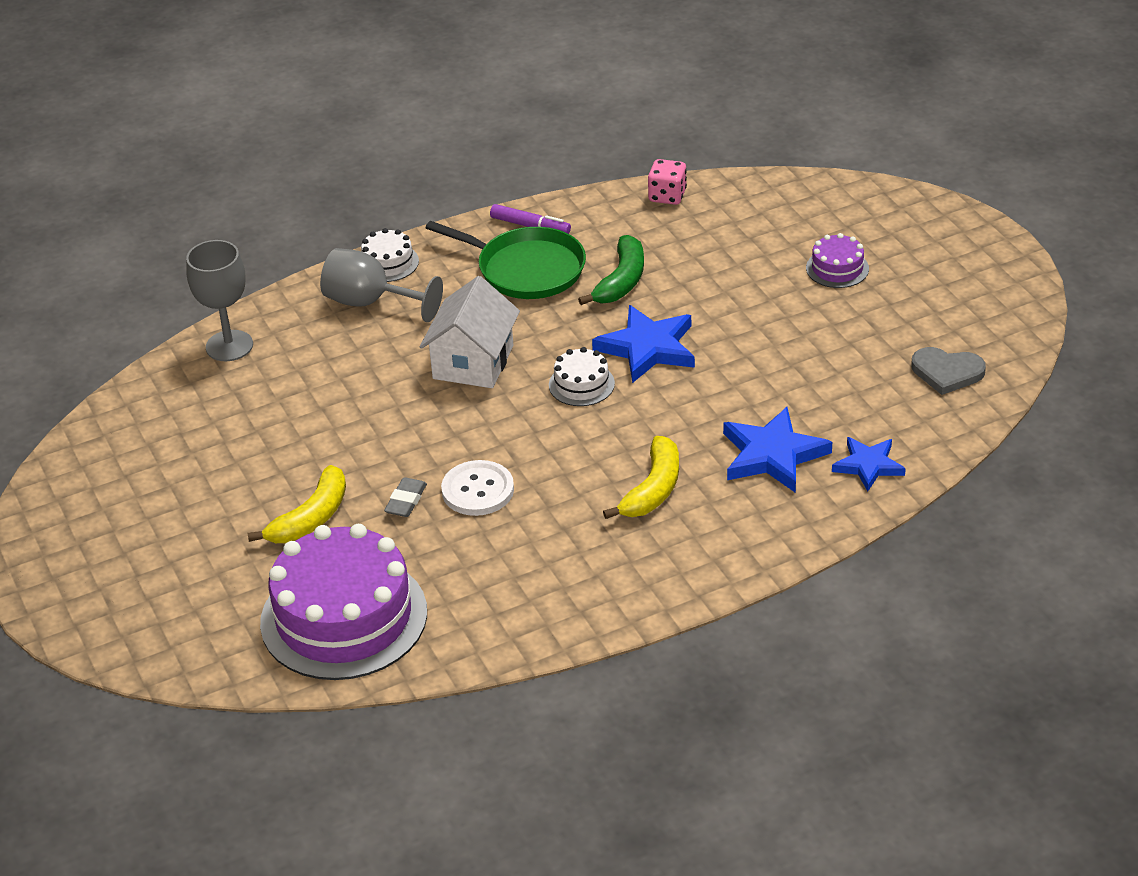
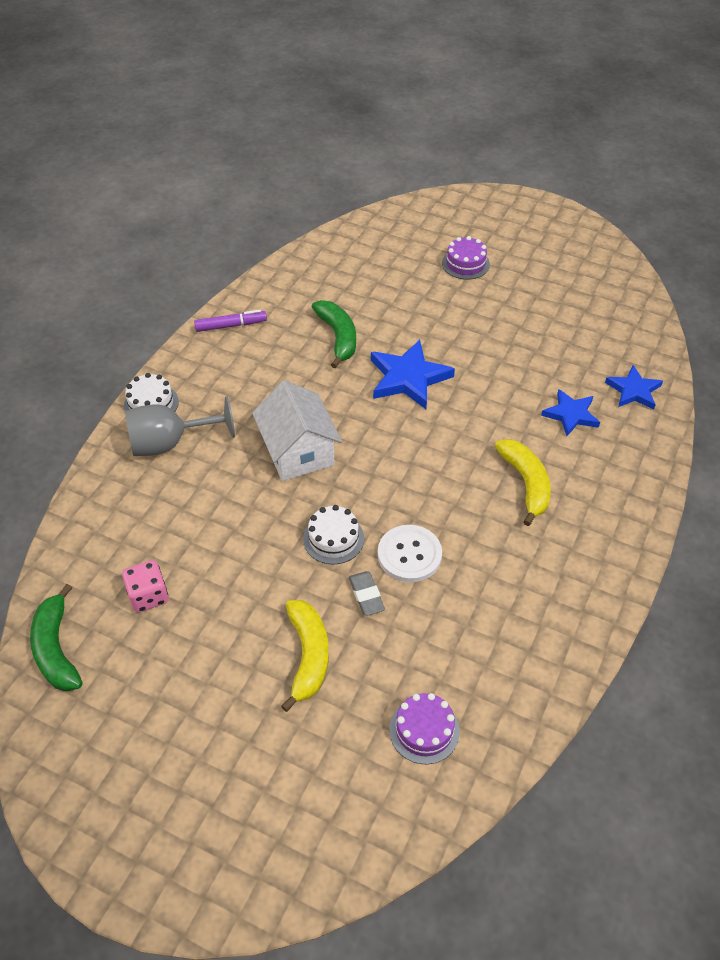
camera: 40 degrees left, 10 degrees up
(131, 413) = (56, 649): none -> green banana
(229, 346) = (87, 539): grey goblet -> none
(344, 617) = (424, 730): purple cake -> purple cake, size x0.44
(526, 269) = (262, 359): green pan -> none
(581, 384) = (393, 428): white cake -> white cake (333, 538)
(667, 196) = (304, 261): pink dice -> pink dice (148, 596)
(772, 455) = (571, 414): blue star -> blue star, size x0.64
(947, 372) = (605, 303): grey heart -> none

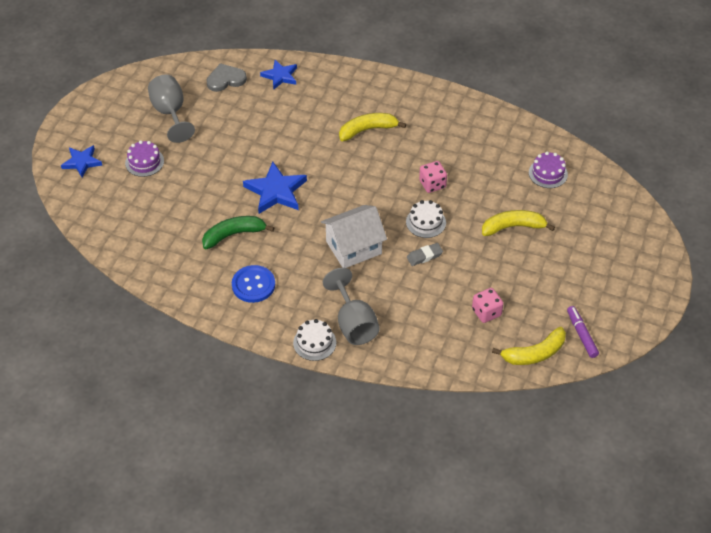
camera: 95 degrees left, 0 degrees up
(56, 649) = (534, 353): green banana -> yellow banana
(231, 325) = (222, 304): purple marker -> purple marker (581, 334)
(254, 352) = (253, 285): none -> blue button
(366, 595) = (466, 203): grey eraser -> grey eraser (424, 256)
(409, 555) = (432, 184): white button -> pink dice
(551, 285) = (170, 113): none -> grey goblet
(571, 414) = (305, 107): blue star -> blue star (82, 162)
(620, 335) = (226, 79): none -> grey heart

